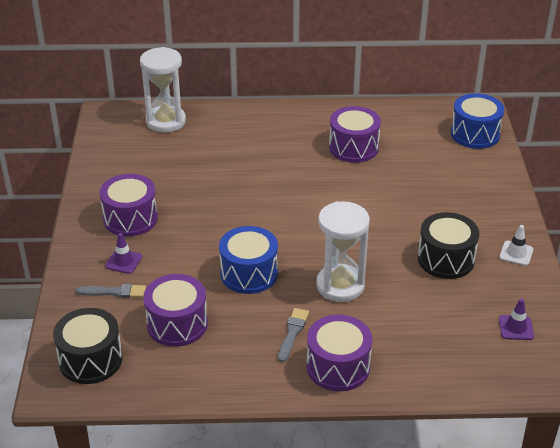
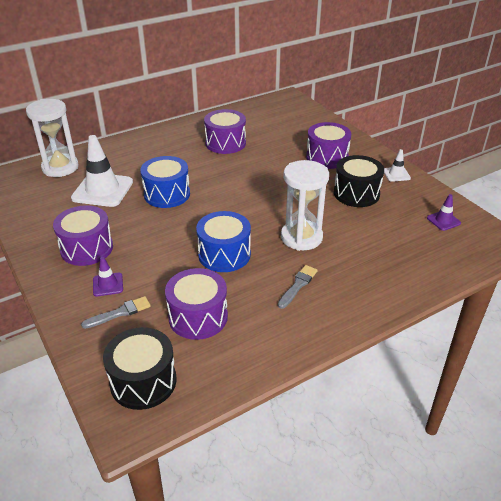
camera: 30 degrees left, 0 degrees up
(187, 161) = (102, 190): none -> white traffic cone
(292, 333) = (298, 285): grey brush -> grey brush turned 45 degrees clockwise
(338, 367) = (354, 296): purple drum -> purple drum (327, 157)
(475, 134) = (299, 112): blue drum -> blue drum (167, 194)

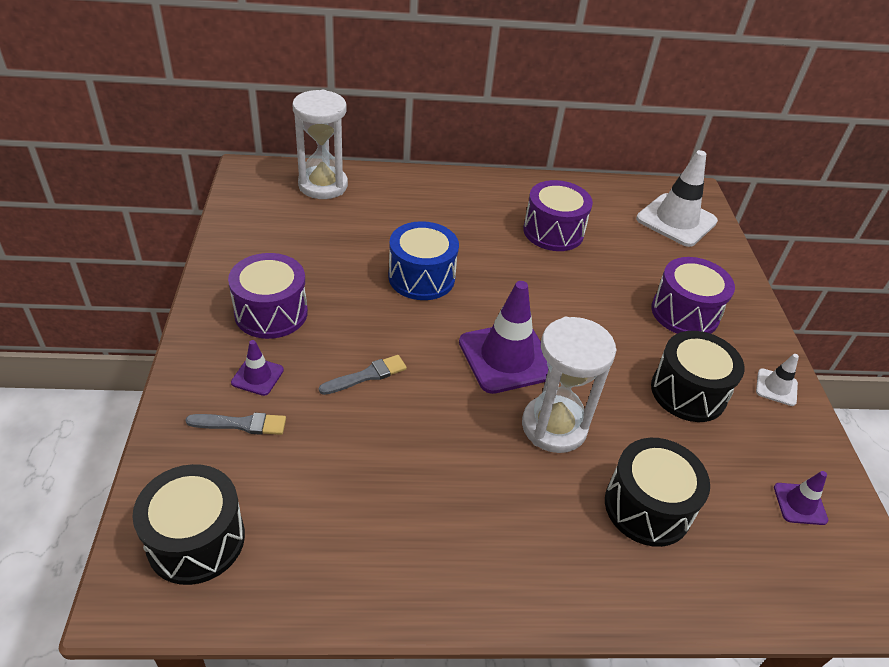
camera: 25 degrees right, 5 degrees up
(102, 190) = (348, 238): white traffic cone -> white traffic cone (676, 220)
(198, 317) = (328, 481): purple drum -> none
(224, 254) = (429, 402): blue drum -> none
(250, 215) = (507, 357): none -> purple traffic cone
(298, 285) = (493, 501): grey brush -> grey brush (367, 375)
(376, 253) = (647, 507): none -> black drum

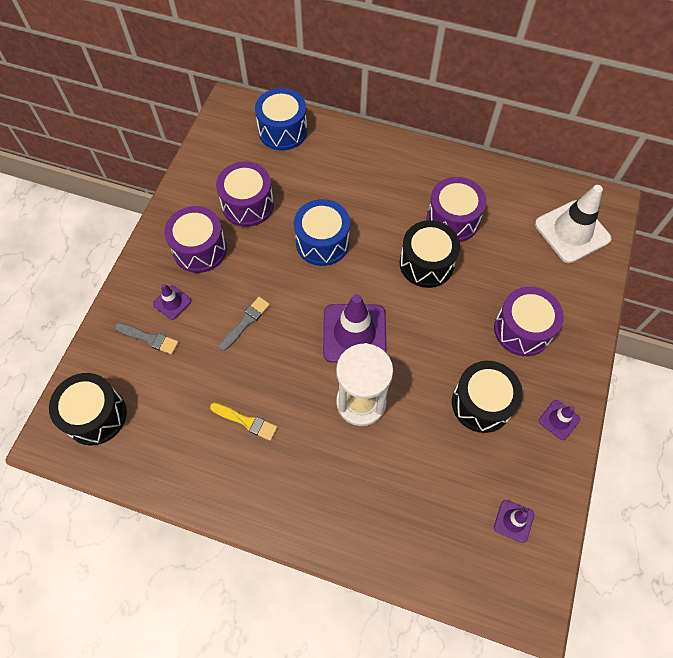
camera: 25 degrees right, 20 degrees up
(313, 258) = (248, 205): none -> purple drum
(323, 185) = (282, 131): white hourglass -> blue drum
(367, 375) = (246, 322): grey brush -> grey brush turned 45 degrees counterclockwise
(420, 487) = (246, 421): none -> yellow brush
(647, 507) = (396, 486): black drum -> black drum (426, 263)
(776, 387) = (559, 420): white traffic cone -> purple traffic cone

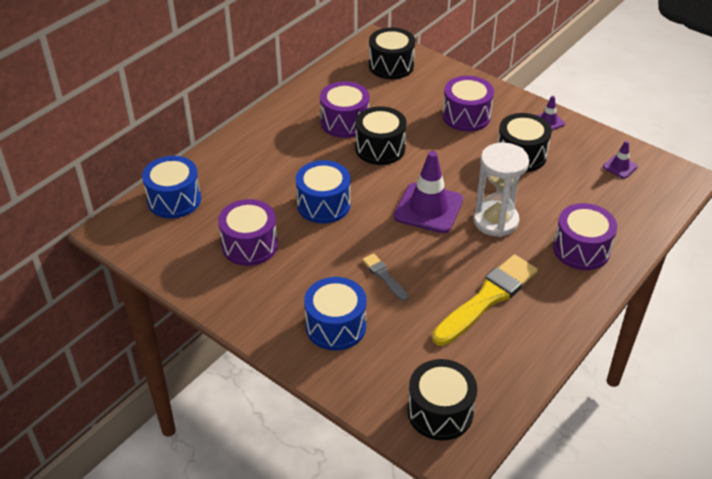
camera: 70 degrees left, 20 degrees down
(149, 338) = (369, 352): grey brush -> none
(172, 302) = (335, 326): purple traffic cone -> blue drum
(200, 249) = (283, 292): purple drum -> purple drum (581, 249)
(246, 421) = (487, 298): yellow brush -> yellow brush, size x2.05
(572, 231) = (391, 66): white traffic cone -> black drum

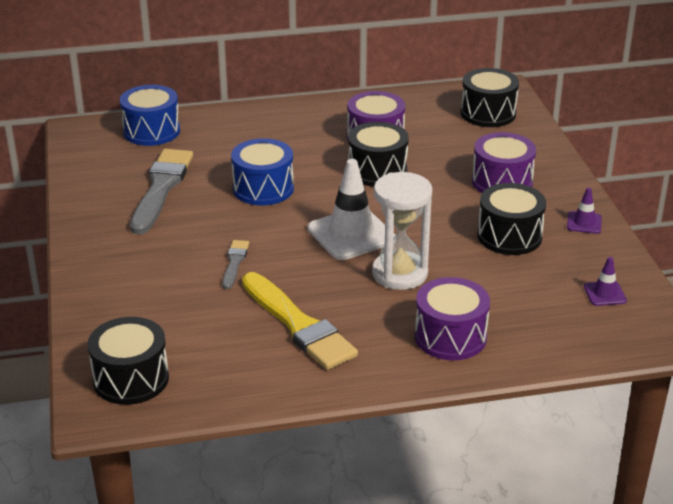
camera: 40 degrees right, 10 degrees down
(249, 245) = (161, 188): purple drum -> grey brush
(335, 326) = (142, 276): blue drum -> none
(428, 208) = (351, 234): purple traffic cone -> white traffic cone
(487, 298) = (299, 325): yellow brush -> yellow brush turned 60 degrees clockwise

